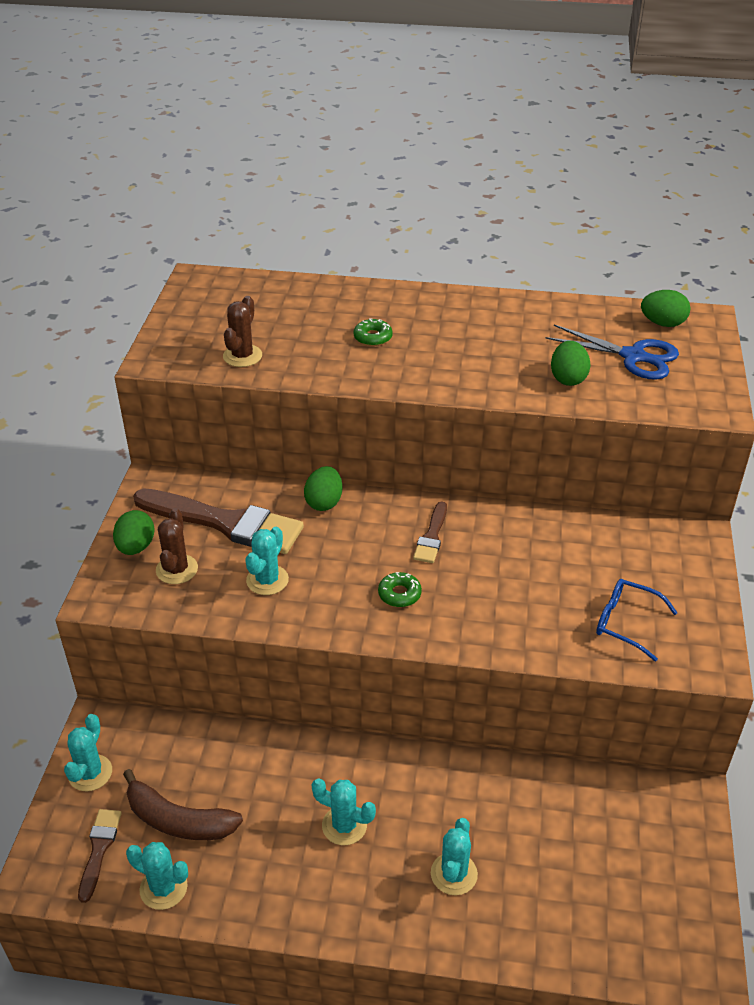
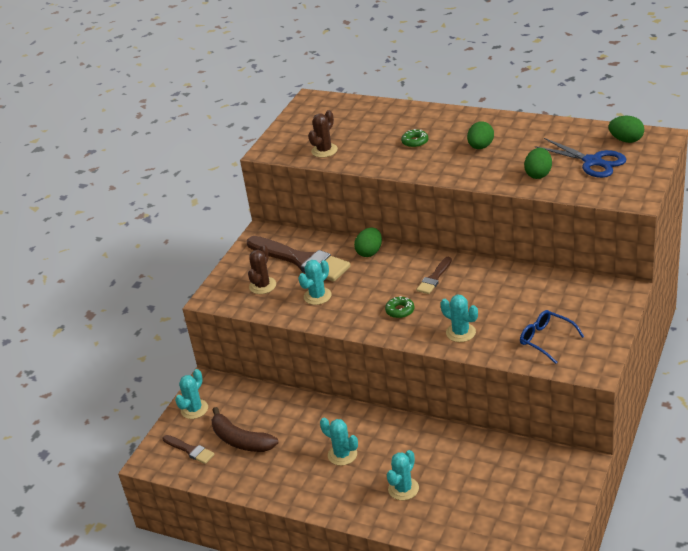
camera: 20 degrees right, 5 degrees down
(99, 849) = (190, 450): brown brush -> brown brush turned 105 degrees clockwise
(136, 547) = (241, 271): green egg -> green egg (480, 147)
(163, 888) = (222, 474): turquoise cactus -> turquoise cactus (460, 332)

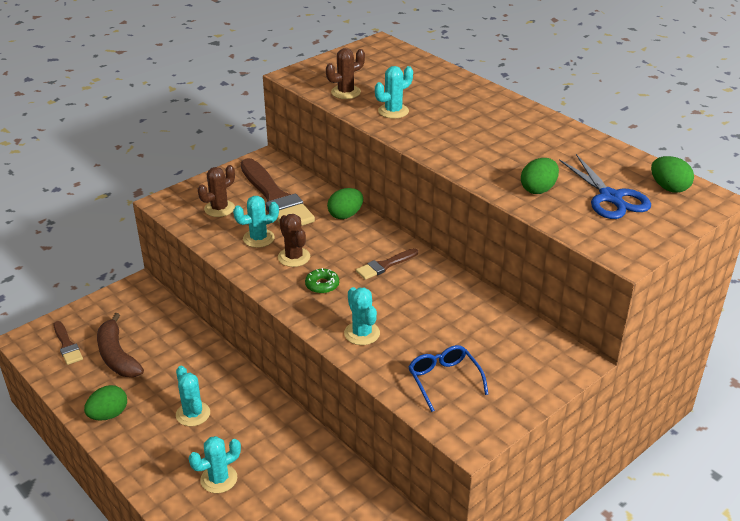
camera: 20 degrees right, 0 degrees up
(194, 409) = (105, 308): turquoise cactus -> turquoise cactus (393, 111)
(359, 299) = (294, 257): none -> brown cactus
(415, 142) = (440, 113): green donut -> none
(480, 147) = (502, 141): green egg -> green egg (108, 415)

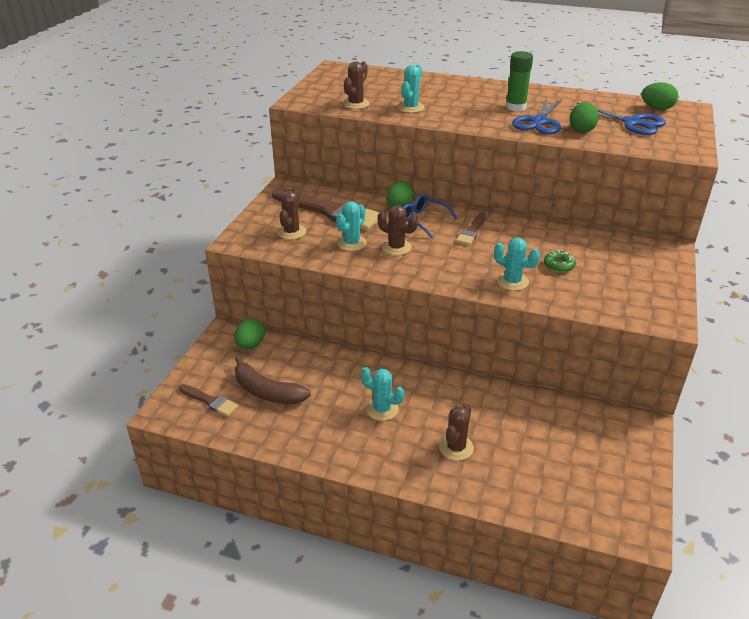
camera: 30 degrees left, 0 degrees up
(108, 415) = (310, 440): green egg -> green egg (250, 345)
(219, 479) = (456, 447): turquoise cactus -> brown cactus
(322, 285) = (442, 259): green donut -> green donut (559, 265)
(444, 380) = (605, 291): blue glasses -> blue glasses (422, 220)
(504, 140) = (515, 107): none -> green glue stick
(505, 166) = (539, 122): none -> blue scissors

